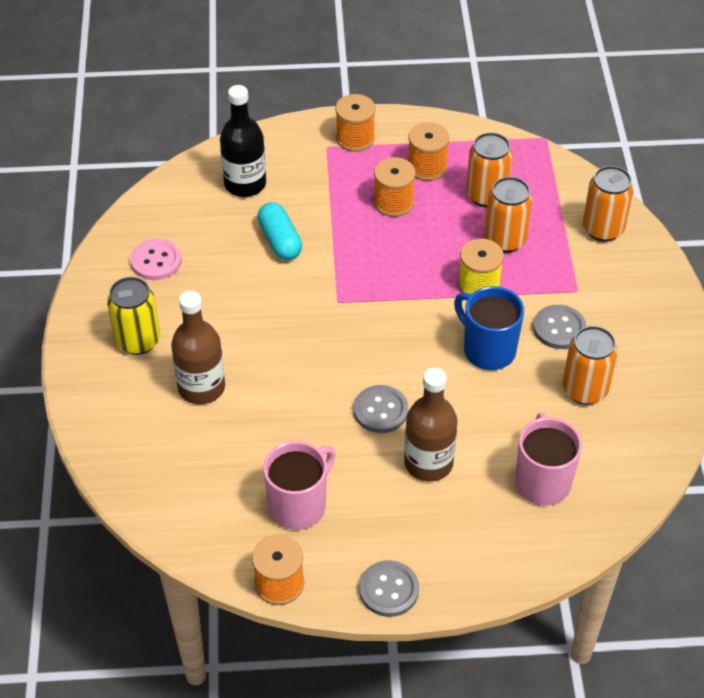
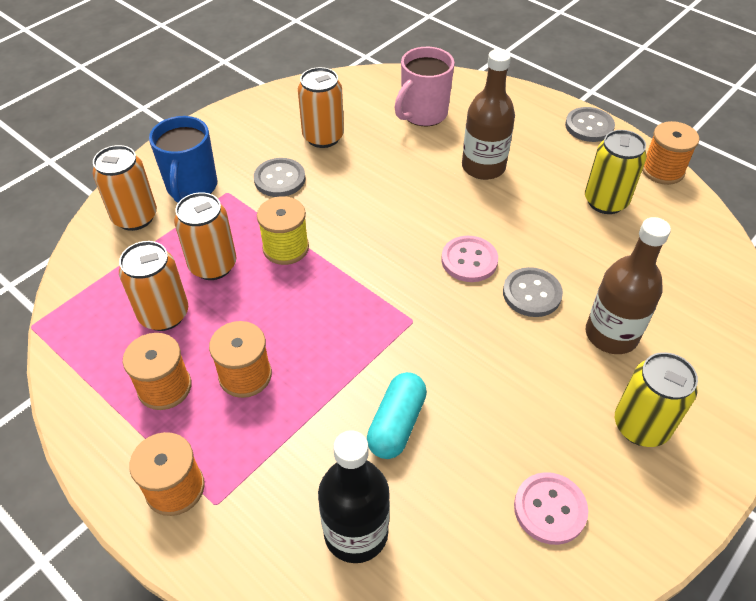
camera: 135 degrees left, 0 degrees up
(299, 505) = (605, 201): pink mug -> yellow can
(348, 370) = (469, 260): none -> pink button
(380, 410) = (478, 217): grey button -> grey button (532, 294)
(488, 350) = (348, 201): blue mug -> blue mug (191, 187)

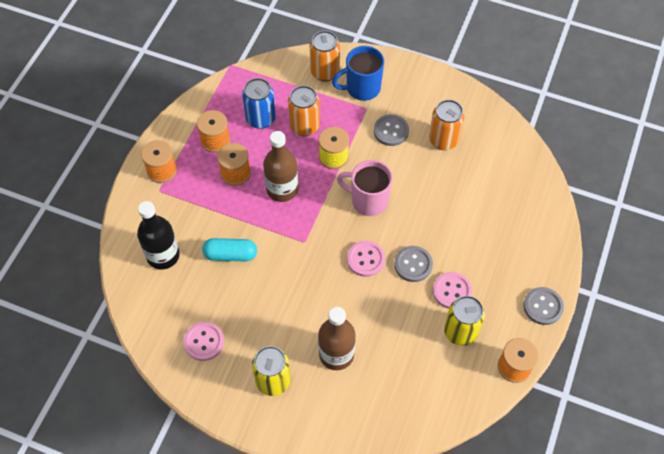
camera: 70 degrees right, 10 degrees up
(164, 314) = (260, 119): orange can -> blue can
(423, 114) = (499, 192): pink mug -> pink mug (368, 201)
(483, 167) = (460, 245): brown bottle -> brown bottle (282, 189)
(532, 294) = (352, 302): grey button -> grey button (413, 264)
(545, 192) = (452, 291): none -> pink button

